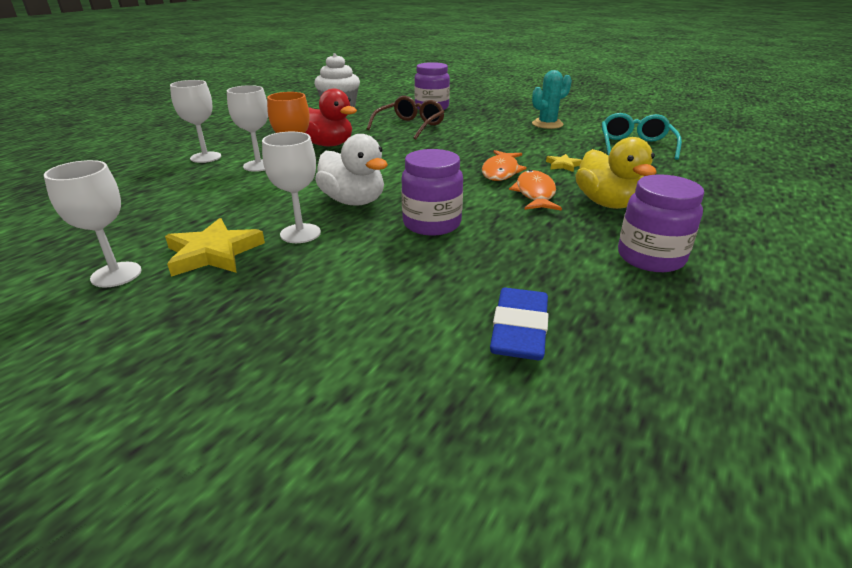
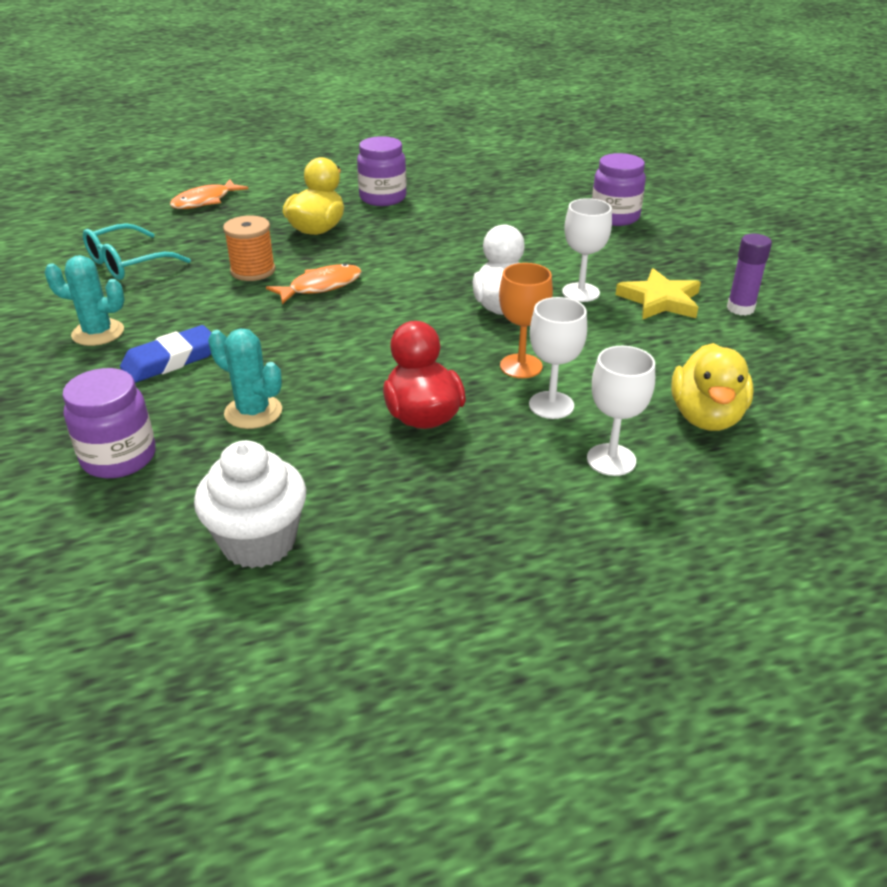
camera: 140 degrees left, 5 degrees up
(116, 274) = (740, 308): white goblet -> purple glue stick
(148, 187) = (706, 417): none -> yellow duck
(410, 126) = (253, 412): brown glasses -> turquoise cactus
(432, 224) = (471, 263): purple jar -> purple jar (615, 217)
(519, 330) = (518, 200): blue eraser -> blue eraser (170, 360)
(535, 193) = (346, 256): orange fish -> orange fish (205, 201)
(563, 165) = (253, 271): yellow star -> orange spool

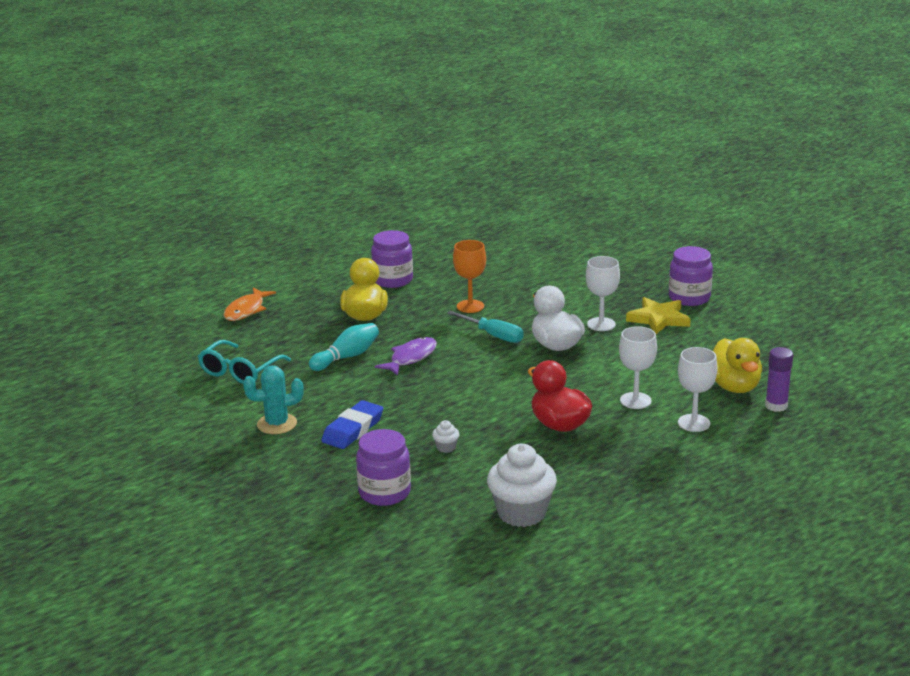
camera: 20 degrees left, 10 degrees down
(253, 271) = (347, 357): orange spool -> turquoise bowling pin
(253, 412) = (446, 447): turquoise cactus -> white cupcake
(321, 286) = (411, 358): orange fish -> purple fish
(439, 279) = (493, 335): none -> turquoise screwdriver
(521, 366) = (598, 381): orange goblet -> orange goblet (470, 306)
(615, 217) = (585, 263): purple jar -> purple jar (689, 298)
(740, 308) = (714, 314): purple glue stick -> purple glue stick (776, 406)

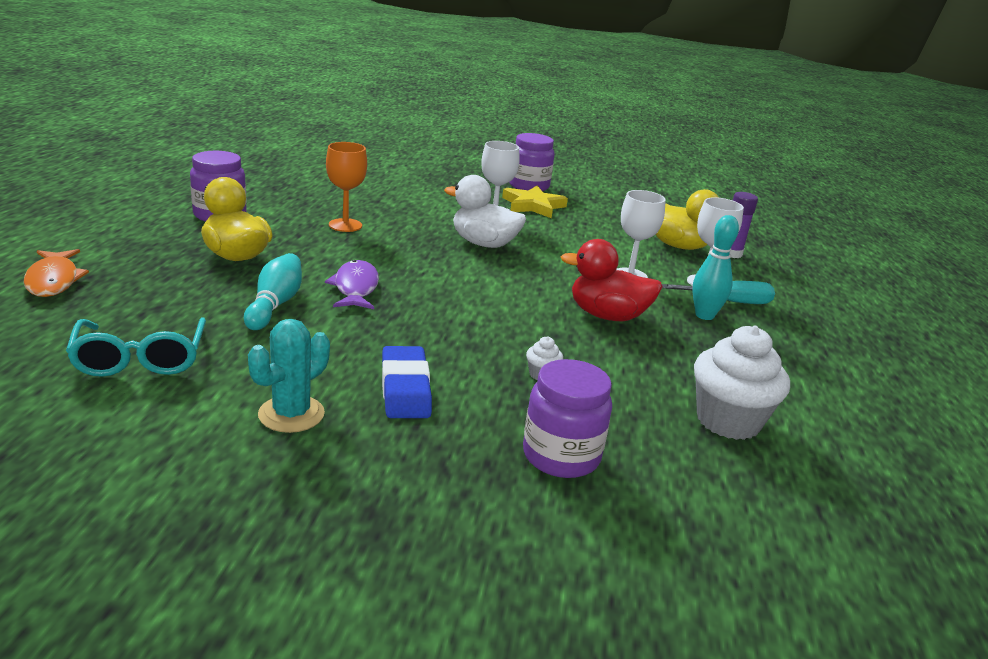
camera: 45 degrees left, 0 degrees up
(493, 335) = (410, 247): turquoise screwdriver -> turquoise screwdriver (728, 302)
(641, 447) = (704, 315): none -> turquoise bowling pin

